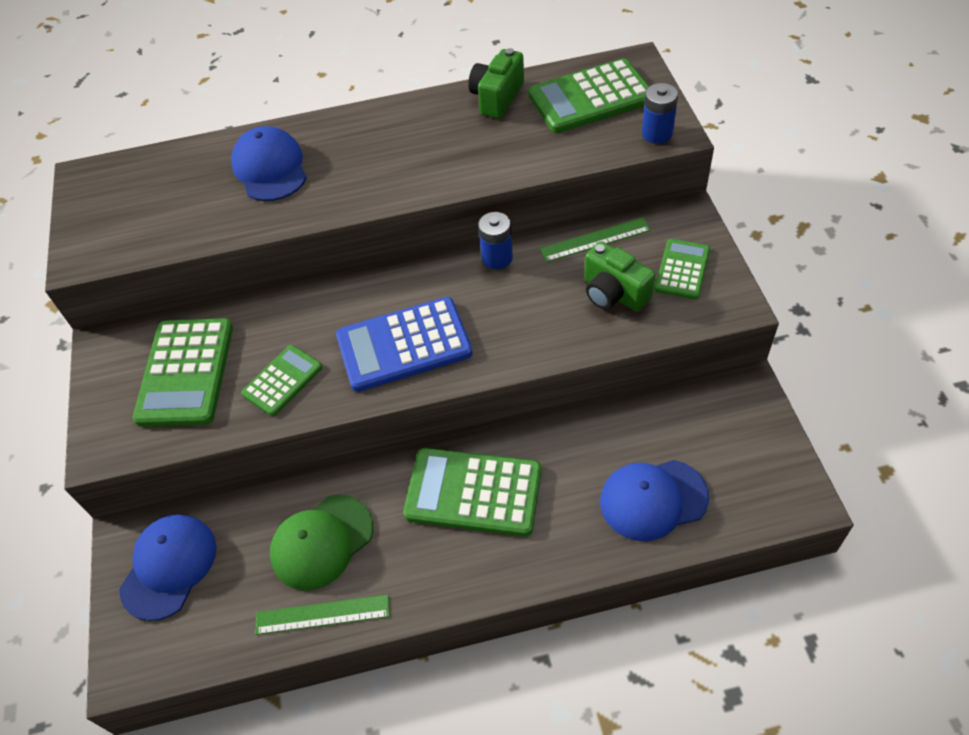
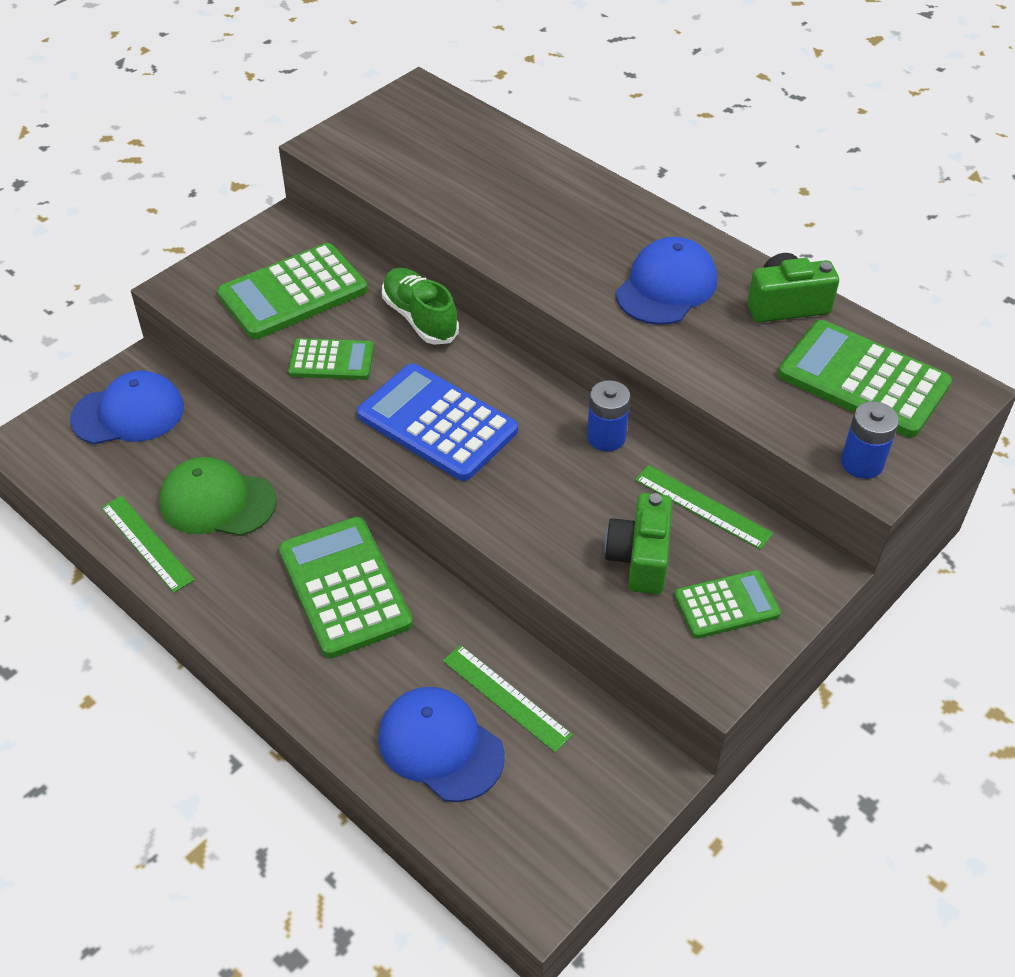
camera: 50 degrees right, 5 degrees down
(270, 168) = (531, 197): blue cap -> blue cap (666, 287)
(291, 305) = (420, 318): none -> green shoe
(638, 440) = (506, 697): none -> green ruler

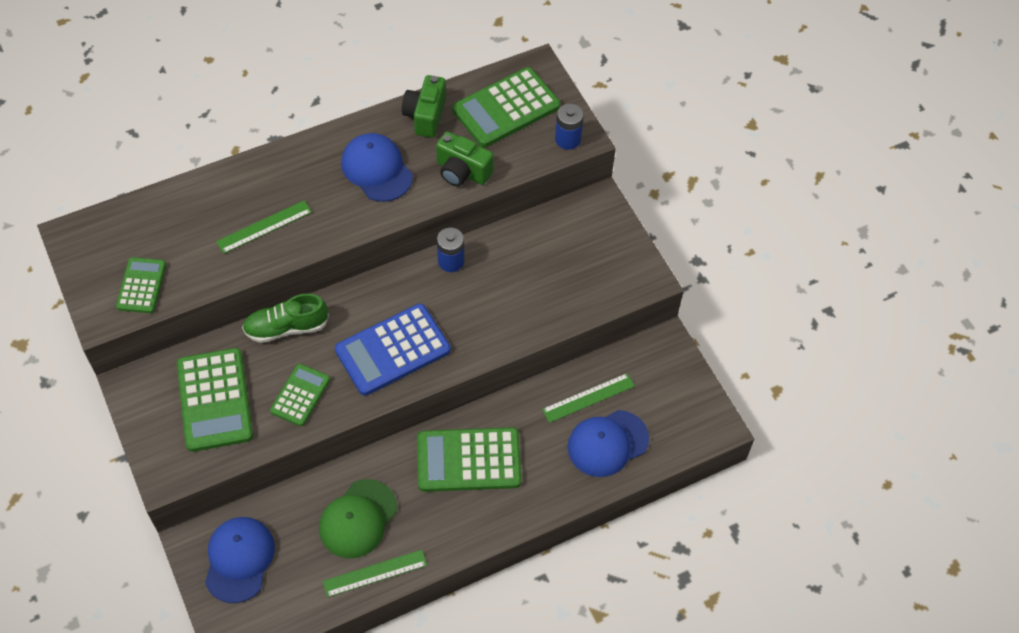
camera: 70 degrees left, 10 degrees up
(640, 558) = (553, 282): green camera -> green camera (462, 171)
(703, 506) = (529, 234): green ruler -> green ruler (264, 227)
(726, 605) = (603, 253): green calculator -> green calculator (141, 285)

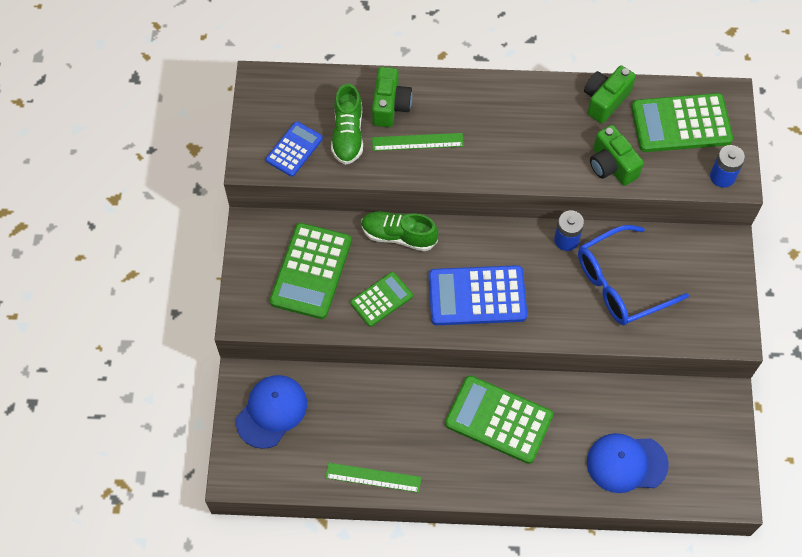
camera: 30 degrees right, 5 degrees up
(141, 285) = (294, 149): green calculator -> blue calculator
(190, 249) = (348, 134): none -> green shoe
(219, 204) = (390, 106): none -> green camera
(358, 519) = (382, 425): green cap -> none
(377, 169) = (537, 131): blue cap -> none
(522, 279) = (620, 284): none -> blue glasses
(588, 398) = (630, 415): green ruler -> none

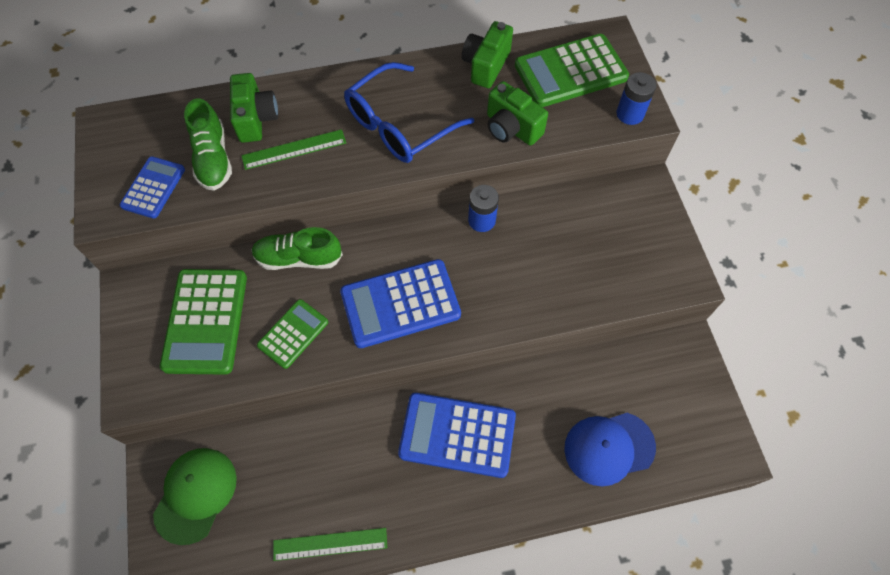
camera: 15 degrees left, 0 degrees up
(271, 411) = (195, 494): blue cap -> green cap
(498, 420) = (457, 435): green calculator -> blue calculator
(620, 284) = (551, 253): blue glasses -> blue glasses (399, 125)

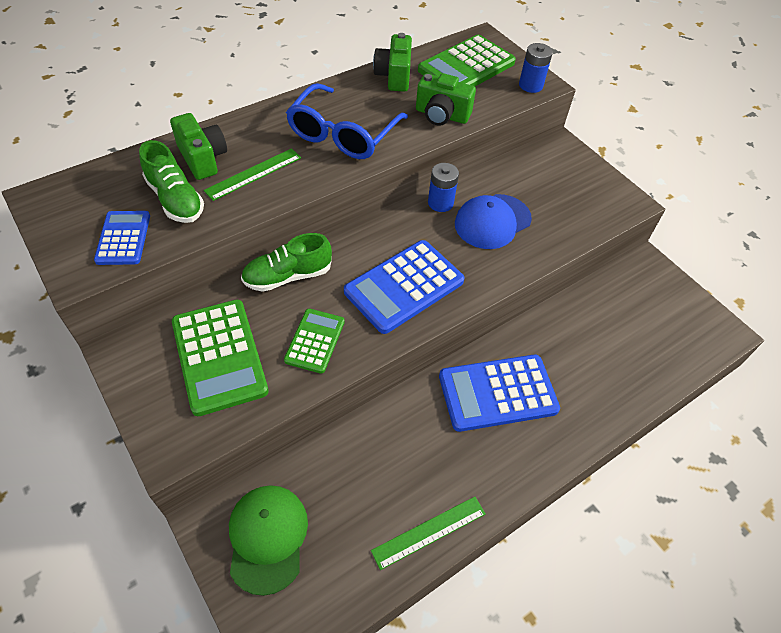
camera: 25 degrees left, 10 degrees down
(609, 448) = (629, 360): blue cap -> blue cap (492, 221)

